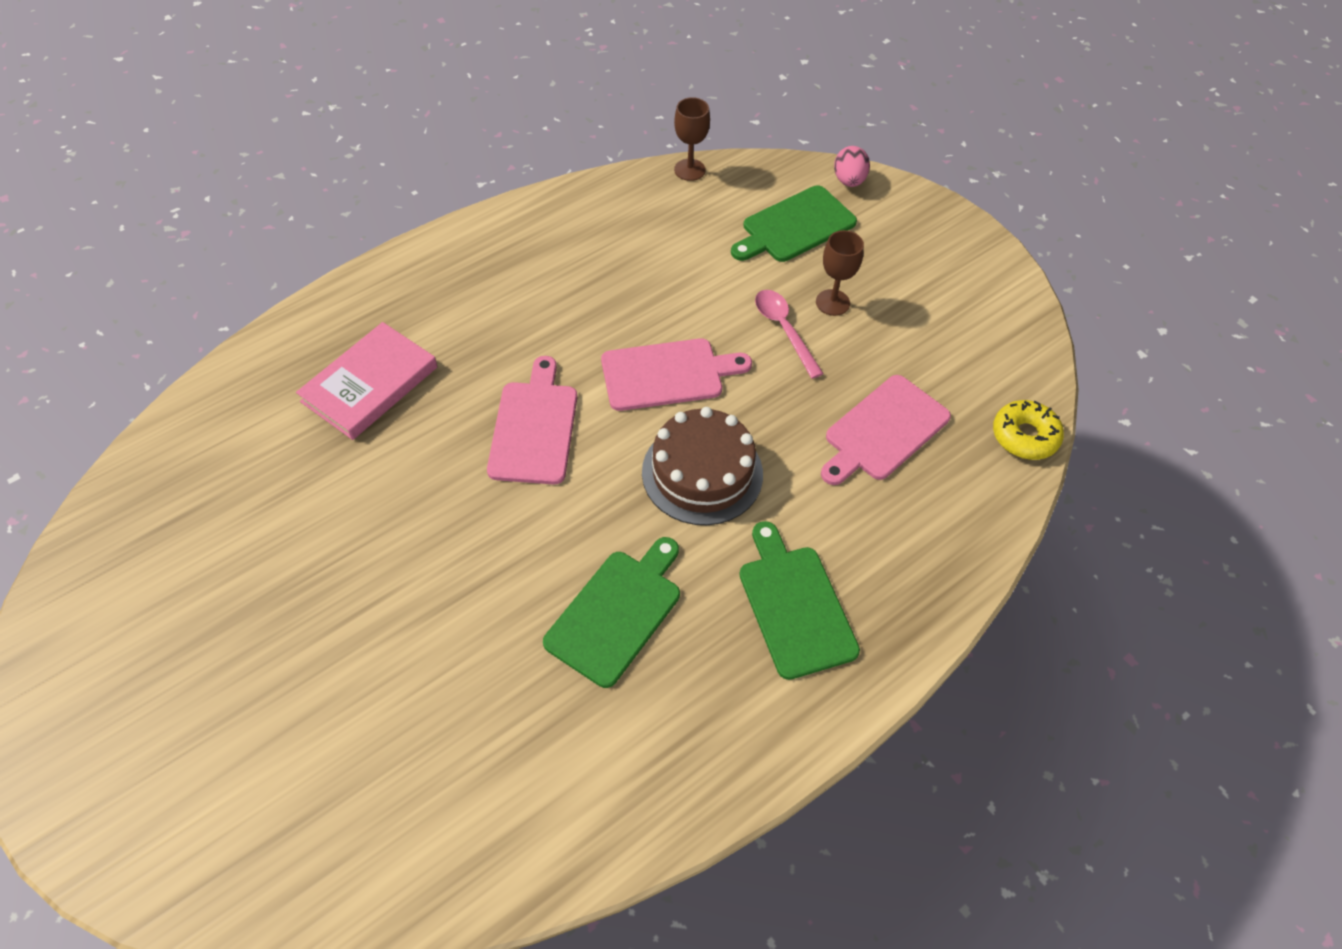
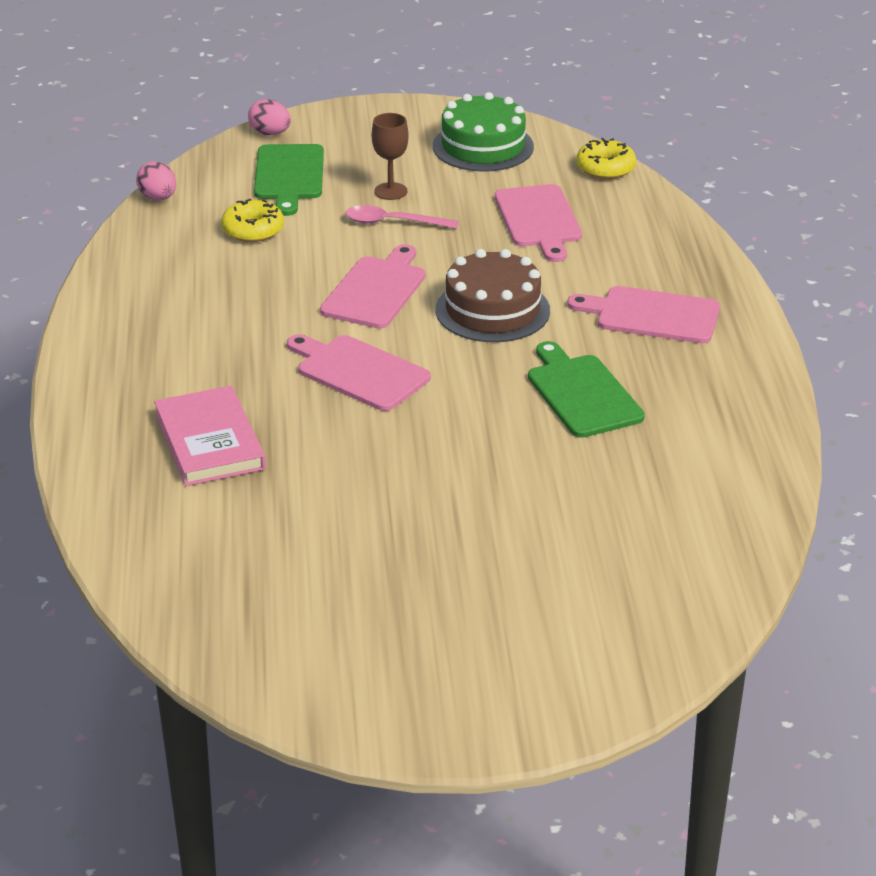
camera: 55 degrees left, 20 degrees down
(689, 170) = (158, 198): brown goblet -> pink egg
(692, 248) = (253, 230): none -> yellow donut
(794, 605) = (652, 315): green cutting board -> pink cutting board
(970, 326) = (483, 146): none -> green cake

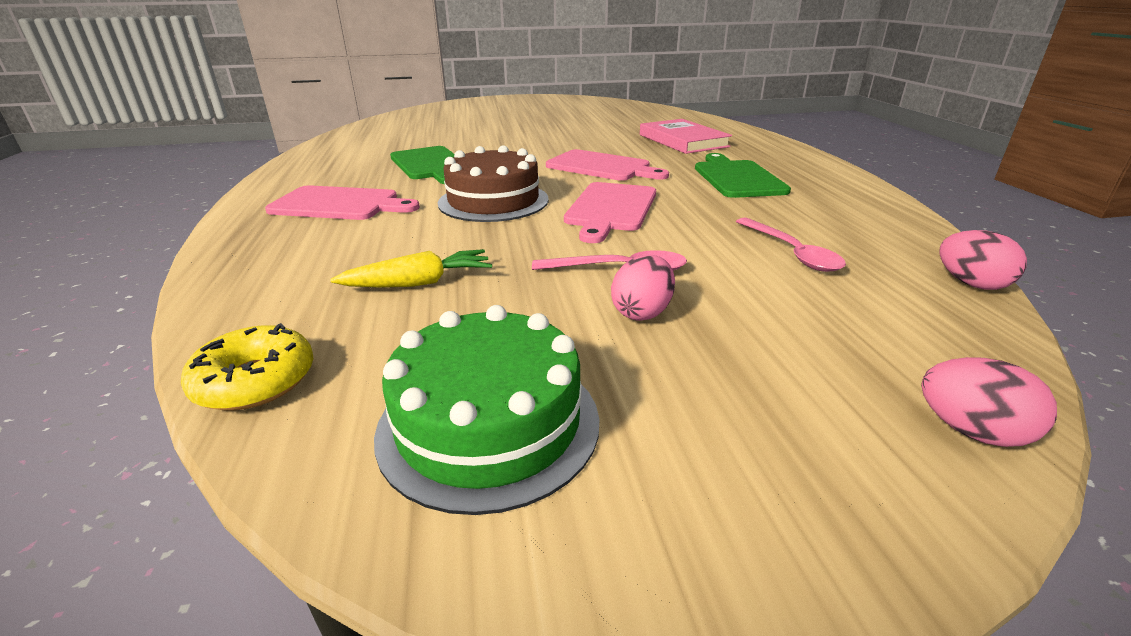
camera: 175 degrees right, 5 degrees down
(253, 230) = (791, 252): yellow donut -> pink spoon
(289, 176) = (823, 329): green cutting board -> green cutting board (737, 178)
(390, 191) = (642, 312): brown goblet -> pink egg
(539, 220) = (419, 283): pink cutting board -> yellow carrot

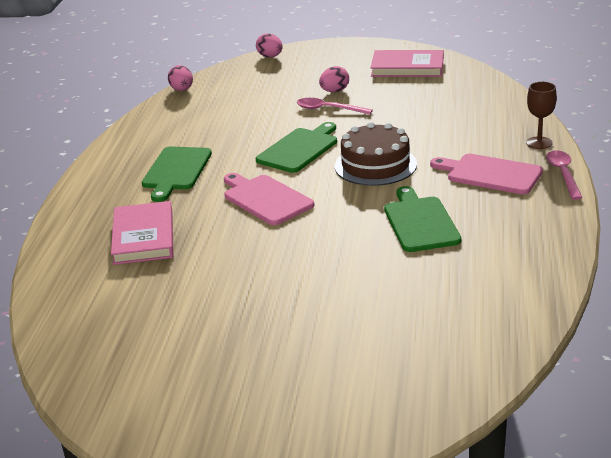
camera: 160 degrees left, 0 degrees up
(240, 246) = (539, 143): none -> brown goblet
(255, 381) = (488, 82): yellow donut -> none
(419, 283) = (429, 111): yellow carrot -> none
(489, 423) = (407, 67): green cake -> pink book
(611, 209) = (299, 149): pink cutting board -> green cutting board
(791, 252) = (233, 110): pink spoon -> pink spoon (563, 174)

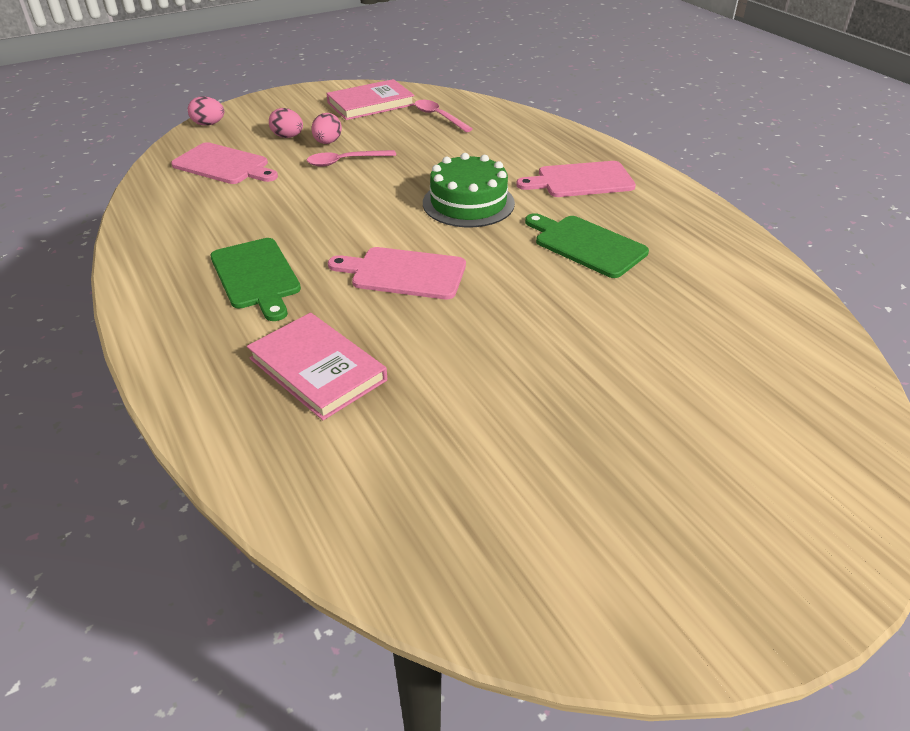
camera: 40 degrees left, 10 degrees up
(182, 90) = (144, 183): pink egg -> pink egg (288, 137)
(244, 90) = (224, 165): none -> pink cutting board
(299, 149) = (369, 209): green cutting board -> none
(375, 165) = (468, 203): brown cake -> green cake
(539, 143) = (580, 142): brown goblet -> none
(563, 174) = (638, 163): pink spoon -> pink spoon (439, 117)

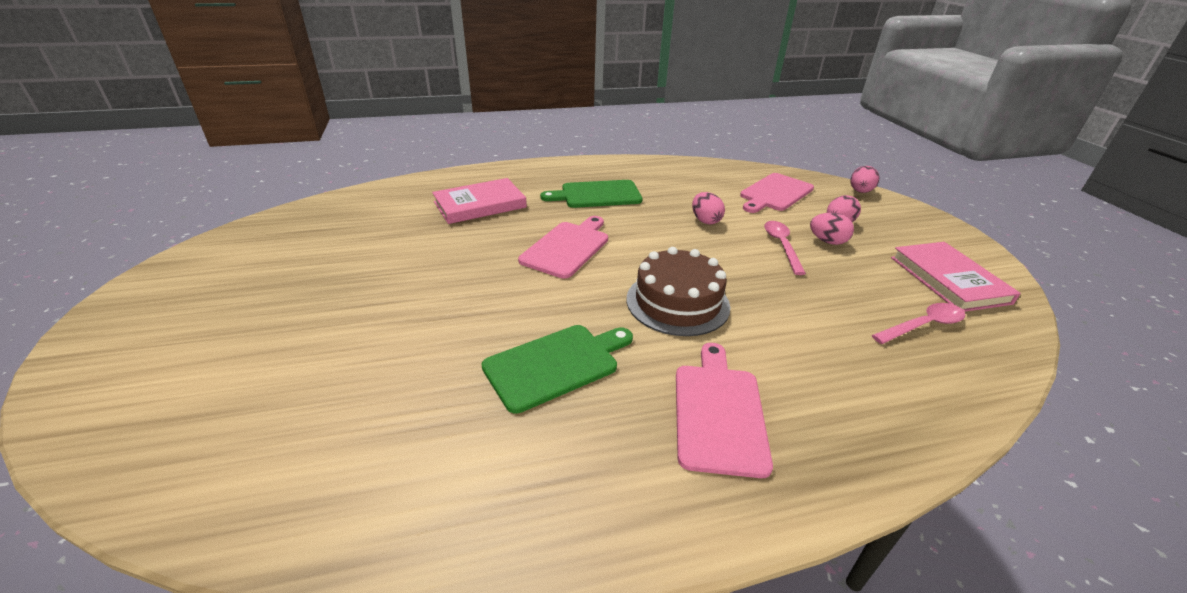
camera: 105 degrees right, 5 degrees down
(306, 200) = (705, 220): none -> pink egg
(468, 203) = (677, 302): green cake -> brown cake

